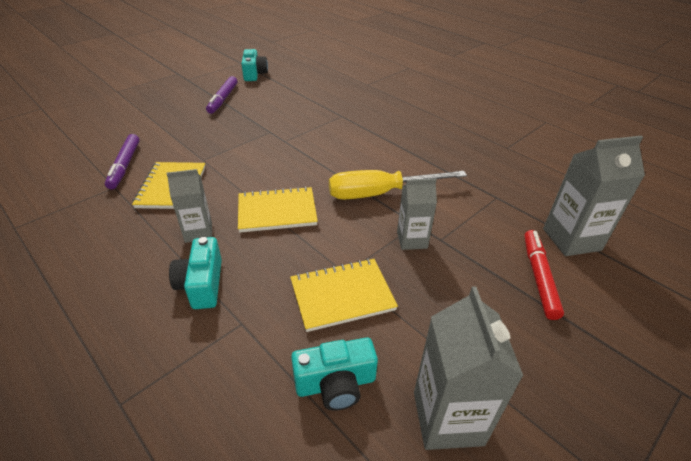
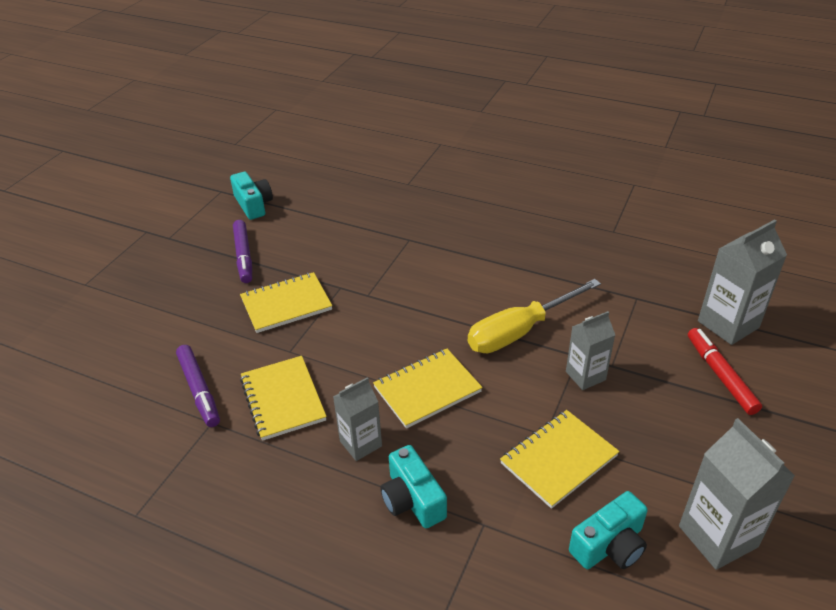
camera: 20 degrees left, 0 degrees up
(225, 132) = (286, 304): none -> yellow notebook

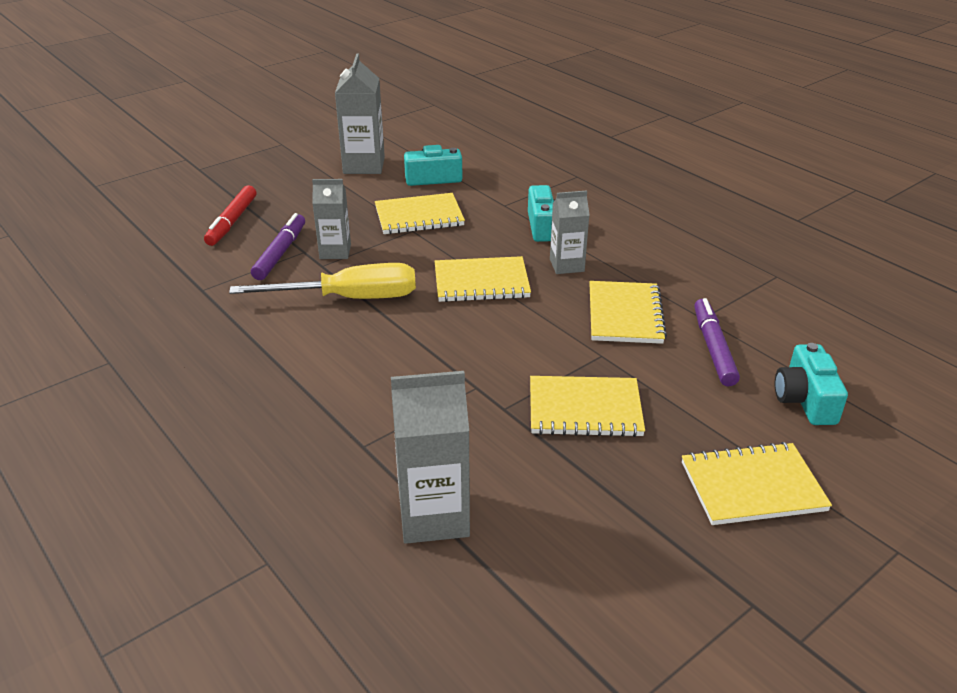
camera: 155 degrees left, 5 degrees down
(168, 291) = (752, 486): none -> yellow notebook
(244, 256) = (623, 509): purple marker -> purple marker (280, 253)
(253, 205) = (574, 628): turquoise camera -> turquoise camera (805, 400)
(728, 324) = (164, 247): grey carton -> grey carton (433, 516)

